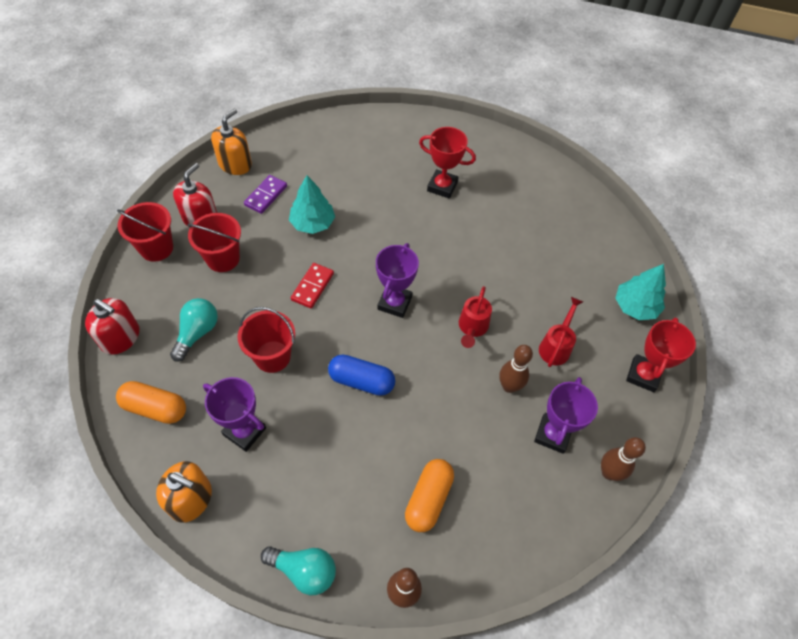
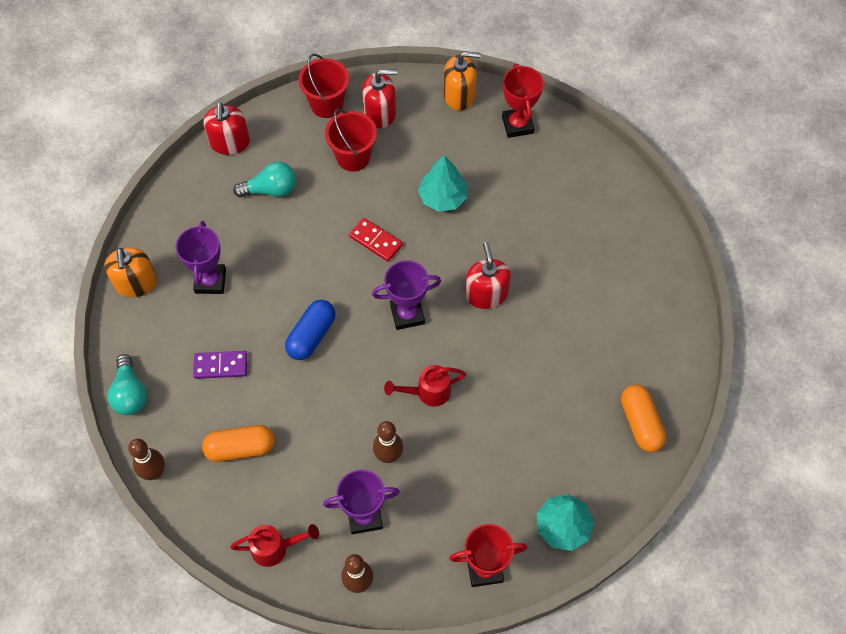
camera: 60 degrees right, 5 degrees up
(155, 408) = (189, 208): orange capsule -> orange capsule (640, 423)
(266, 195) = (444, 142): purple domino -> purple domino (221, 366)
(272, 356) = (287, 256): red bucket -> none
(312, 286) = (376, 241): red domino -> red domino turned 45 degrees clockwise
(361, 381) = (311, 335): blue capsule -> blue capsule turned 45 degrees clockwise
(416, 244) = (486, 294): none -> red soap dispenser
(442, 186) = (575, 275): red trophy -> red trophy (517, 125)
(556, 346) = (461, 474): red watering can -> red watering can (276, 548)

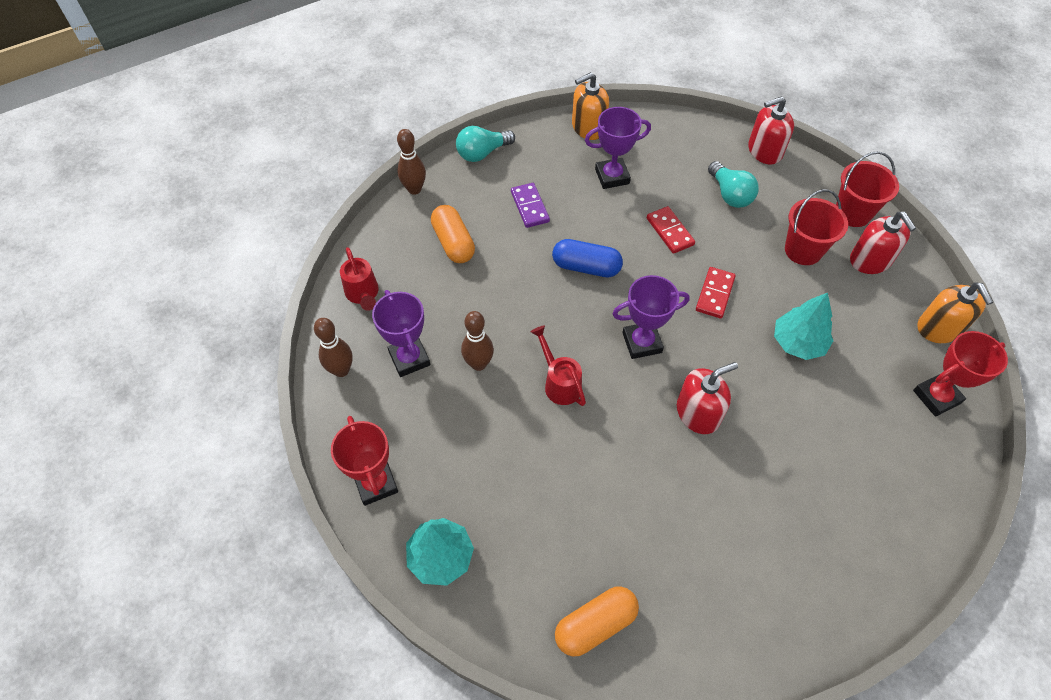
camera: 75 degrees right, 5 degrees down
(295, 253) = (669, 231): none -> red domino
(407, 314) = (642, 343): purple trophy -> purple trophy turned 75 degrees counterclockwise

